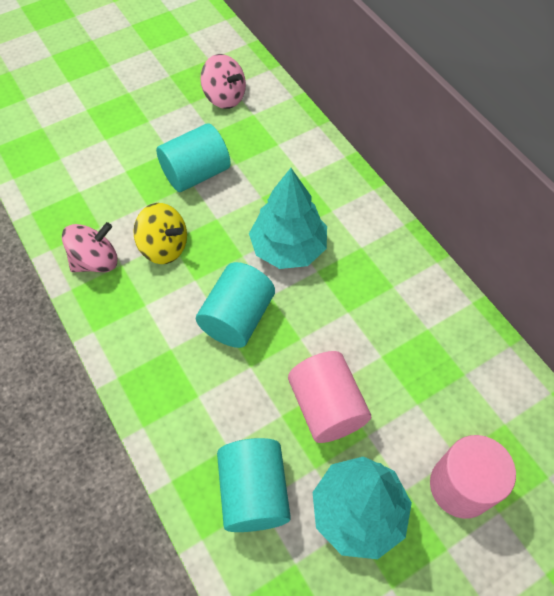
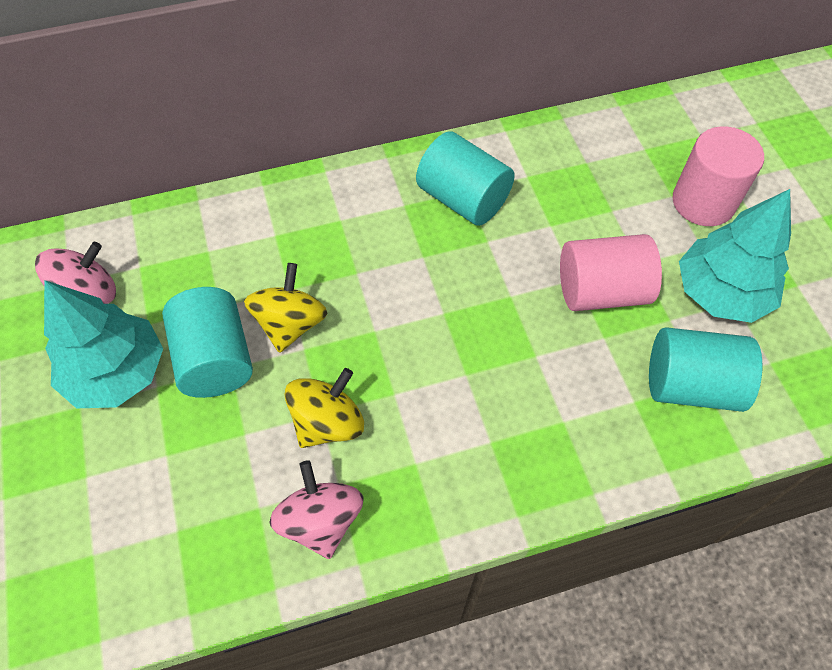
camera: 75 degrees left, 0 degrees up
(233, 205) = (290, 324): none -> yellow spinning top
(237, 318) = (465, 355): turquoise cylinder -> turquoise cylinder (463, 199)
(288, 248) = (380, 277): turquoise tree -> turquoise tree (117, 372)

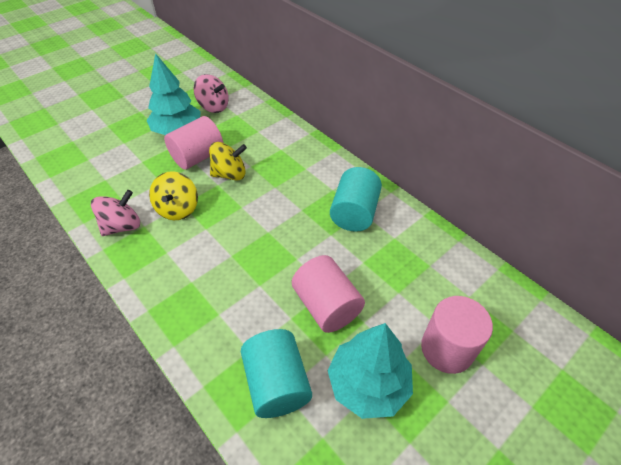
camera: 65 degrees right, 10 degrees down
(215, 359) = (198, 157): turquoise cylinder -> pink cylinder
(328, 422) = (178, 209): yellow spinning top -> yellow spinning top turned 75 degrees clockwise

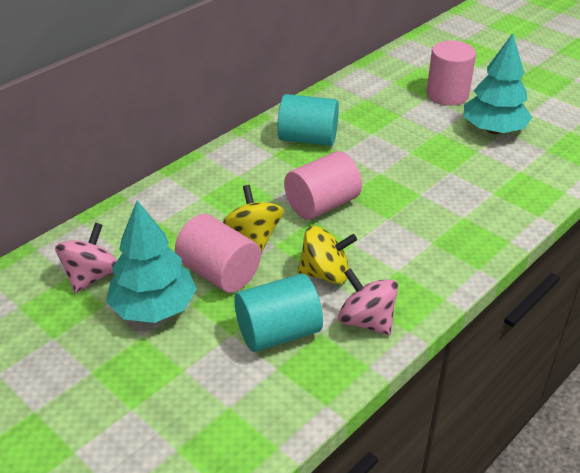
camera: 95 degrees left, 10 degrees down
(277, 383) = (515, 174): turquoise cylinder -> turquoise cylinder (278, 333)
(326, 306) = (429, 152): pink cylinder -> pink cylinder (322, 205)

